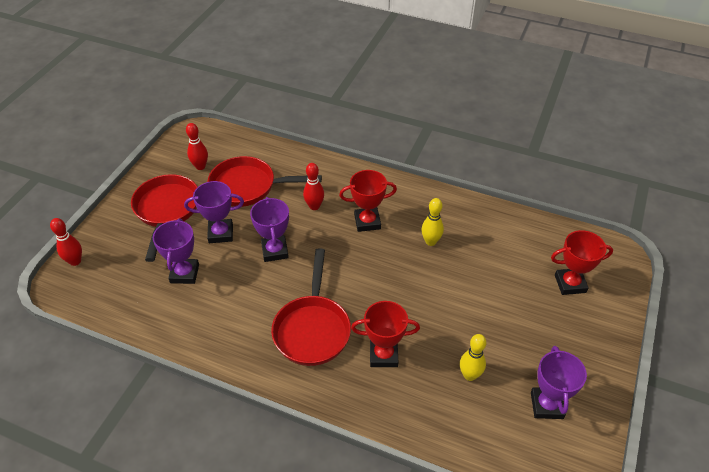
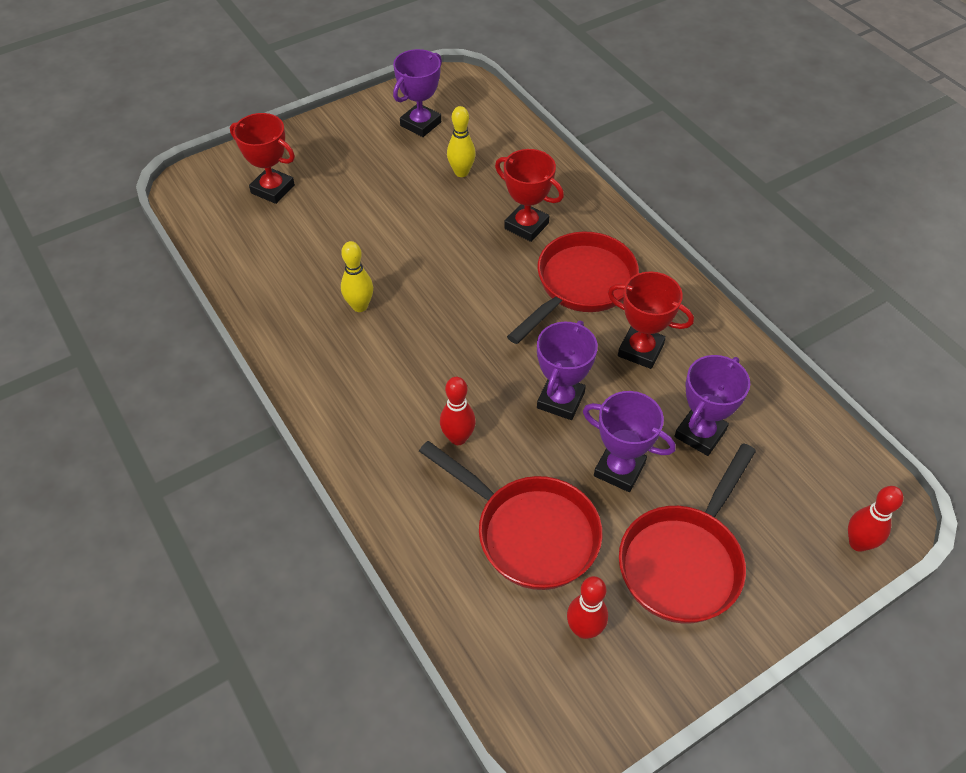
camera: 145 degrees left, 5 degrees up
(367, 222) = (409, 374): red trophy -> red trophy (640, 350)

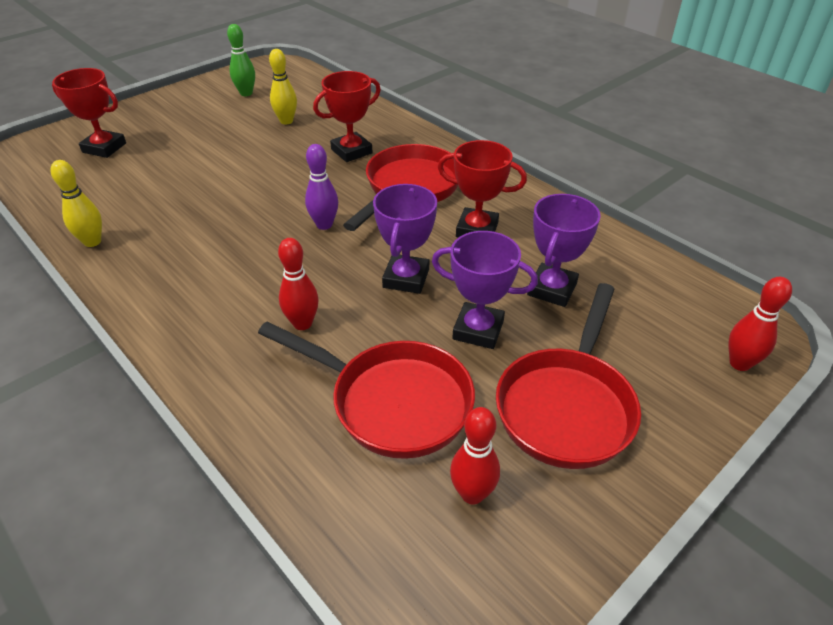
camera: 10 degrees left, 10 degrees down
(360, 306) = (192, 225): yellow bowling pin -> yellow bowling pin (92, 242)
(420, 124) = (246, 93): purple trophy -> green bowling pin
(488, 323) = (324, 225): none -> purple bowling pin
(526, 226) = (351, 151): red trophy -> red trophy turned 60 degrees counterclockwise

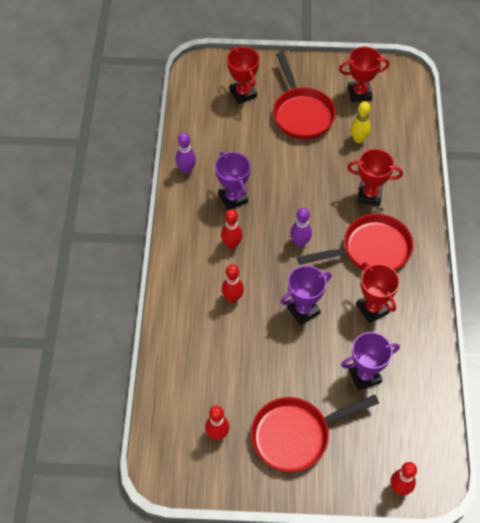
camera: 45 degrees right, 15 degrees up
(92, 242) = (186, 169): yellow bowling pin -> purple bowling pin
(238, 274) = (231, 244): none -> red bowling pin
(246, 93) = (359, 93): green bowling pin -> red trophy
(392, 402) = (229, 370): red pan -> red pan (301, 113)
(478, 330) = (303, 367): purple trophy -> purple trophy (233, 198)

